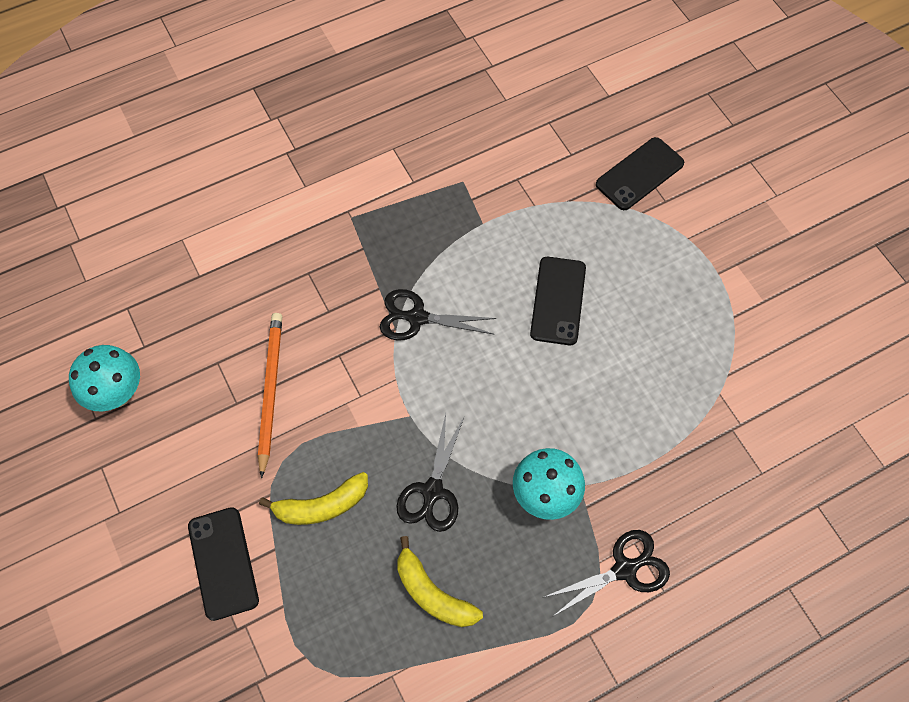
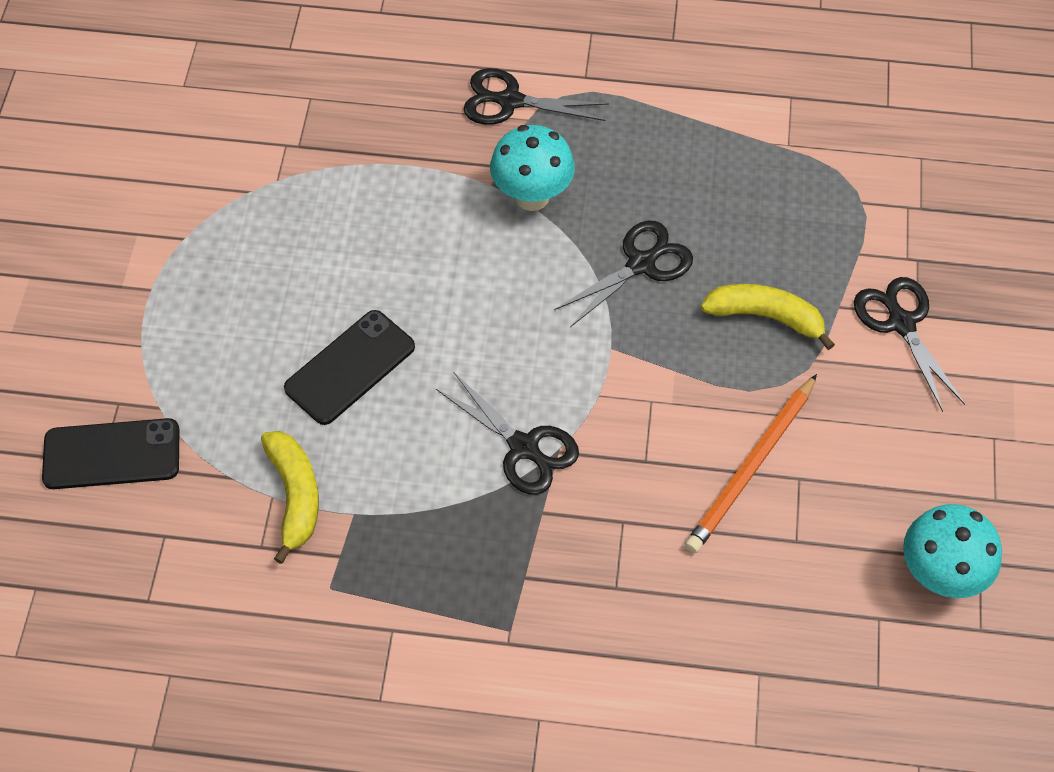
camera: 145 degrees left, 5 degrees down
(223, 563) = (901, 323): black phone -> black scissors
(432, 593) = (704, 182): yellow banana -> yellow banana (295, 496)

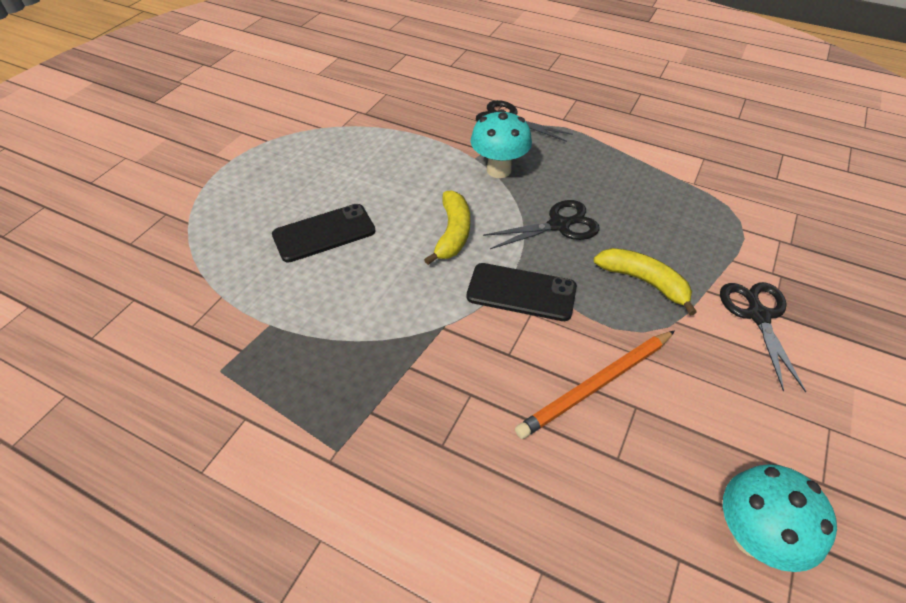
camera: 20 degrees right, 10 degrees down
(112, 454) = (139, 240): black phone -> black phone (521, 292)
(295, 496) = (236, 300): yellow banana -> yellow banana (452, 233)
(523, 447) = (418, 317): black scissors -> none

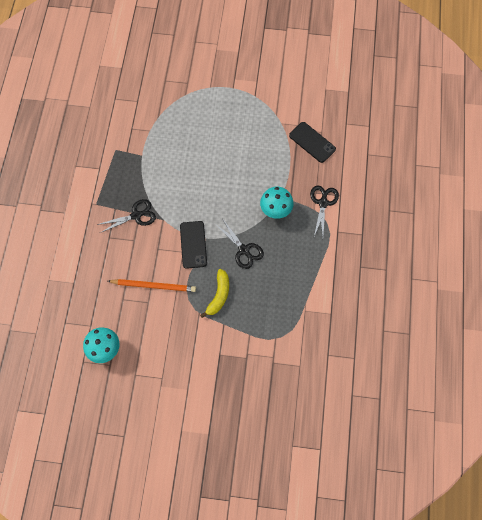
camera: 70 degrees right, 20 degrees up
(324, 233) = (199, 151): black phone -> black phone (312, 142)
(452, 233) = (220, 205): yellow banana -> none
(597, 385) = (153, 286): orange pencil -> orange pencil turned 150 degrees clockwise
(758, 315) = (215, 348): black scissors -> black scissors (136, 215)

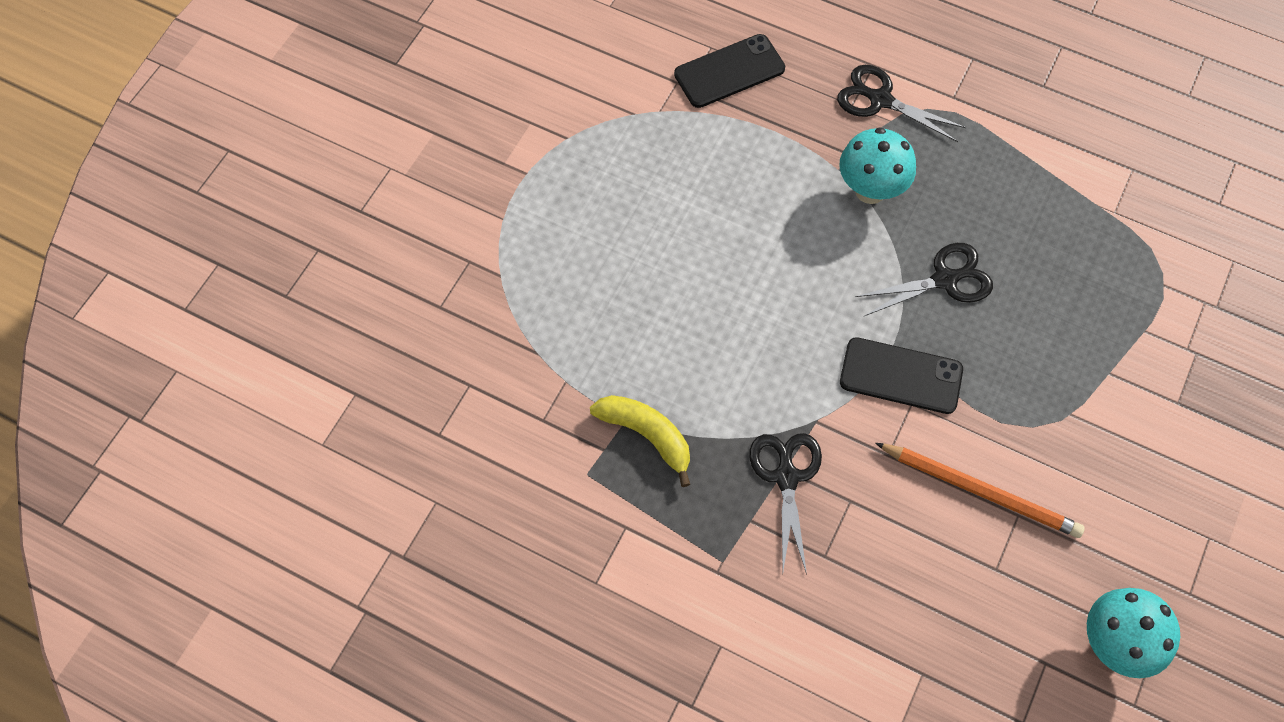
camera: 70 degrees left, 5 degrees down
(153, 286) = (980, 491): orange pencil -> orange pencil turned 90 degrees clockwise
(219, 295) = (1039, 362): yellow banana -> yellow banana (647, 435)

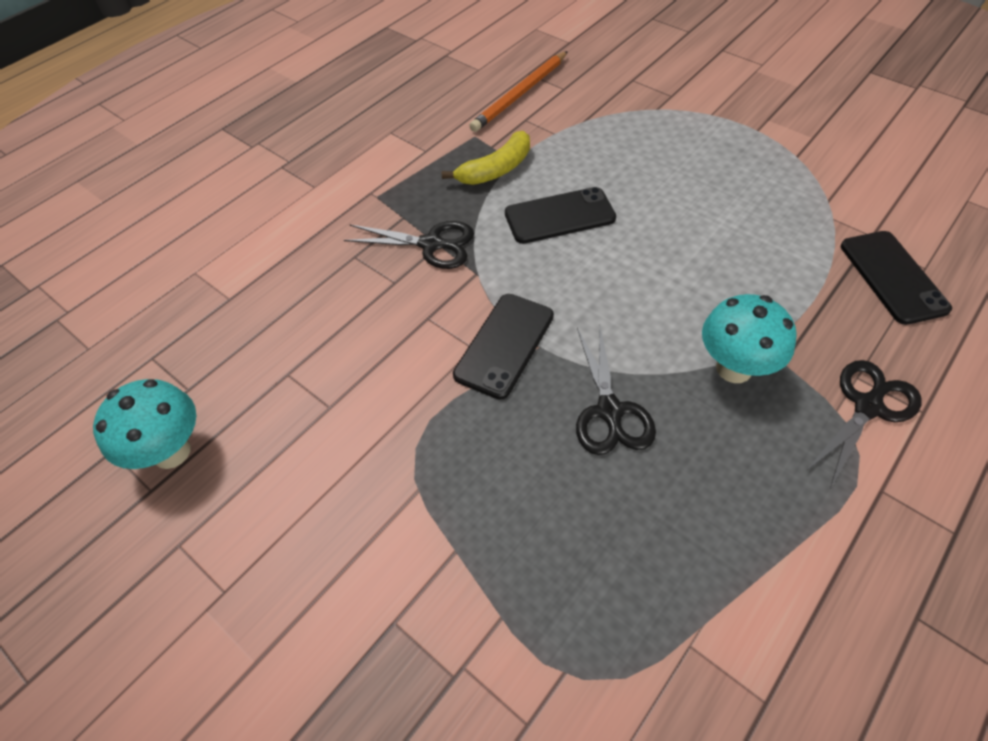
camera: 105 degrees right, 10 degrees down
(711, 354) = (559, 216): none -> black phone
(980, 491) = (365, 380): orange pencil -> orange pencil (520, 94)

